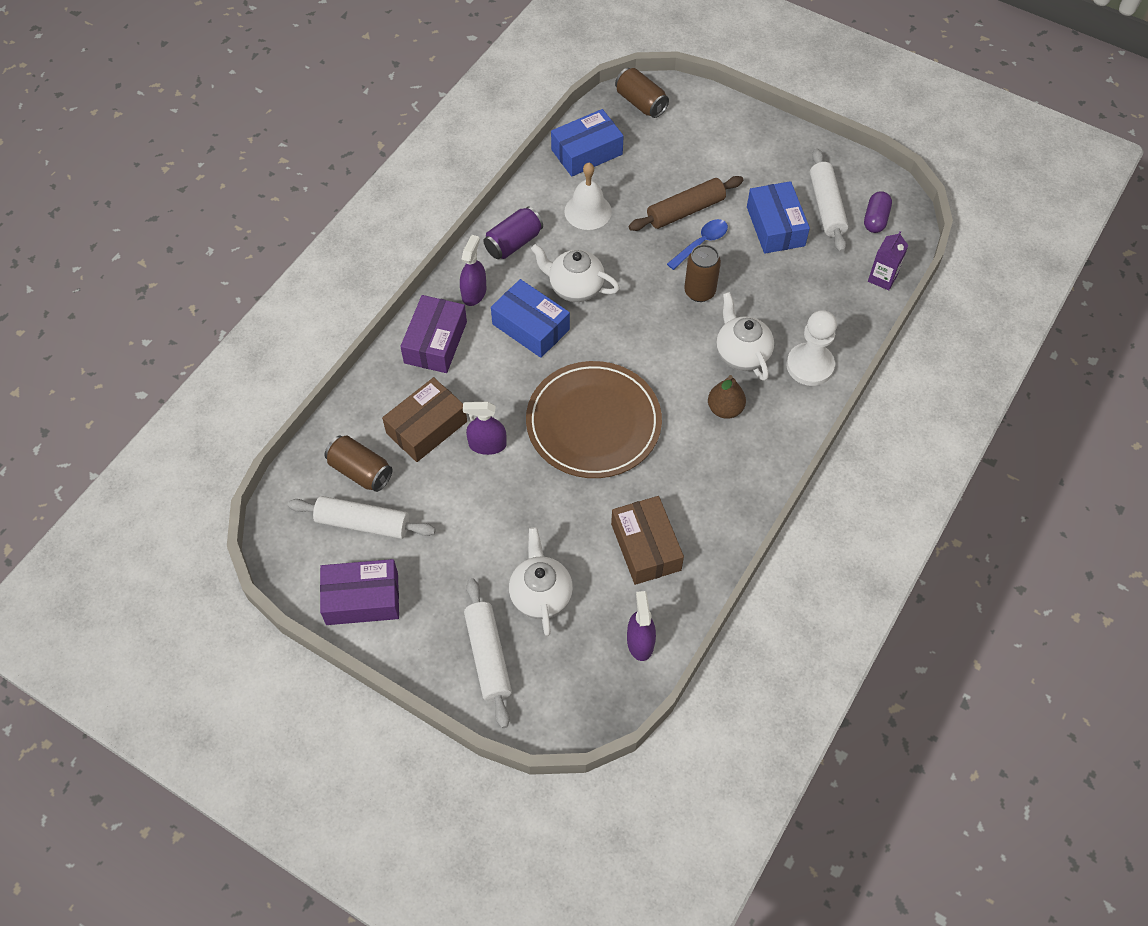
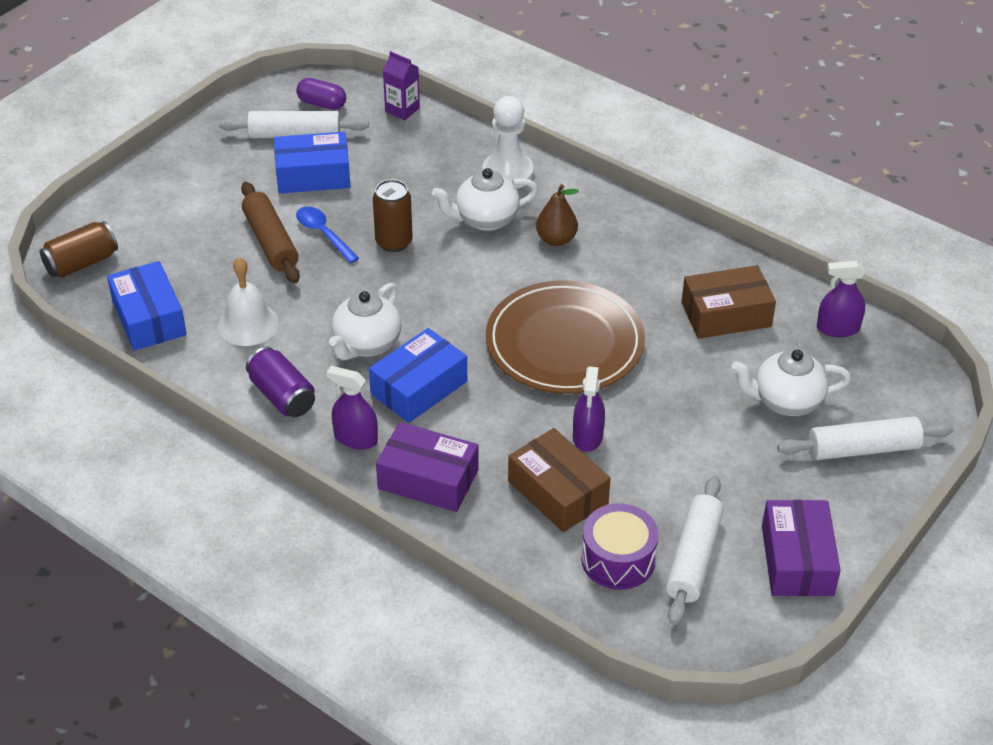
camera: 85 degrees left, 15 degrees down
(360, 471) = (618, 559): brown can -> purple drum

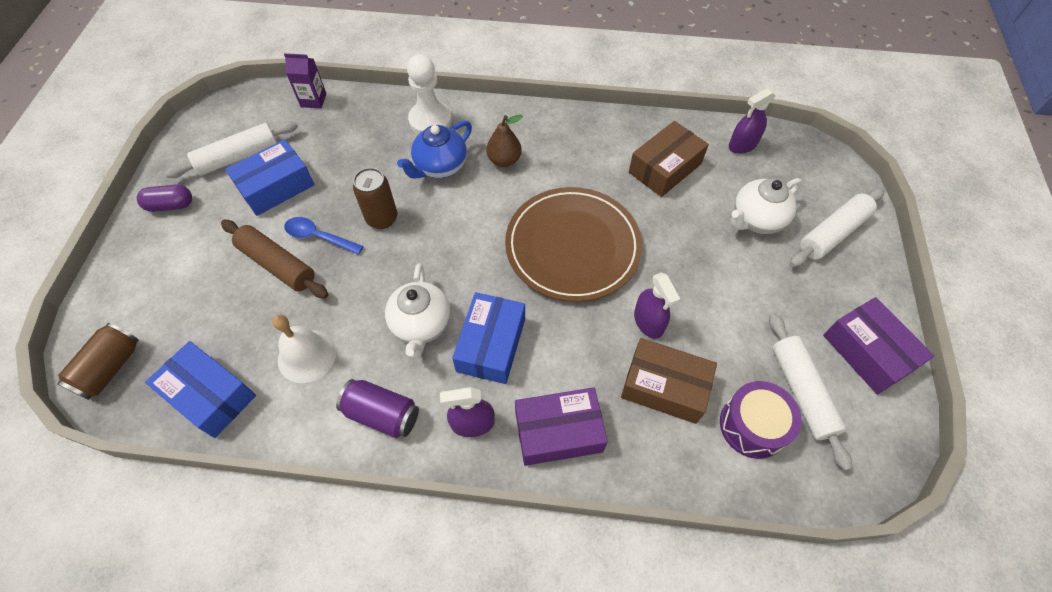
camera: 30 degrees left, 15 degrees up
(322, 104) = (244, 120): purple capsule -> purple capsule (170, 205)
(485, 219) = (440, 166): white teapot -> blue teapot

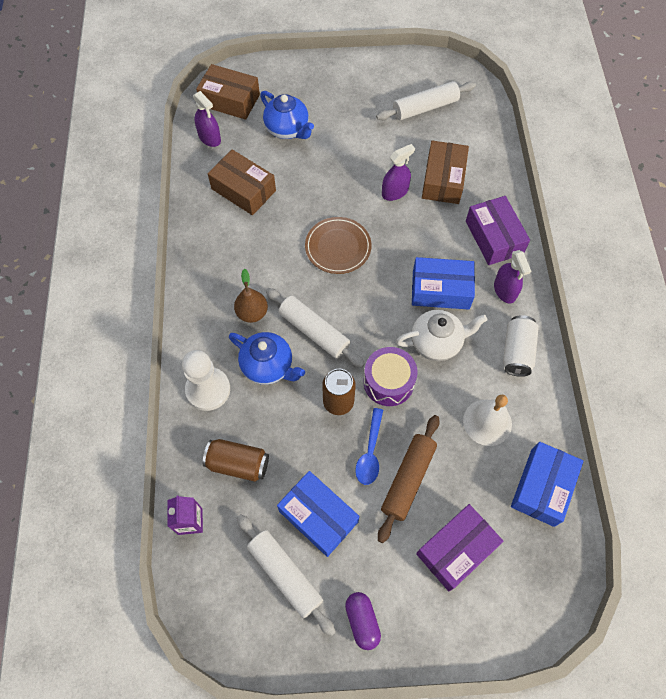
camera: 100 degrees left, 5 degrees up
(110, 368) = (546, 588): brown can -> brown can (238, 464)
(382, 414) = (517, 351): purple can -> white can
(572, 246) = (338, 247): brown plate -> brown plate, size x0.59
(752, 425) = (456, 132): purple drum -> purple drum (388, 382)
(756, 219) = (287, 129): white teapot -> blue teapot
(802, 168) = (230, 100): none -> brown box
(832, 233) = (292, 86): white rolling pin -> white rolling pin (314, 331)
(867, 352) = (387, 73): purple box -> purple box (456, 549)

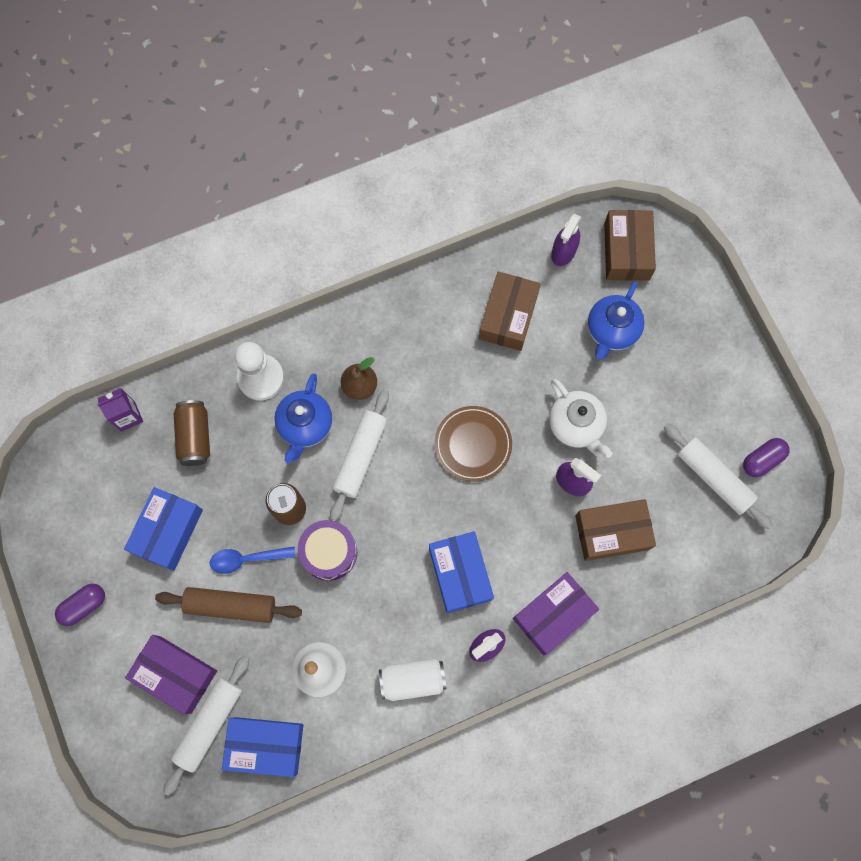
camera: 70 degrees right, 10 degrees up
(285, 574) = (105, 521): white rolling pin -> white rolling pin (210, 723)
(423, 77) = (762, 460): none -> purple capsule
(437, 343) = (393, 589): white teapot -> white teapot (576, 426)

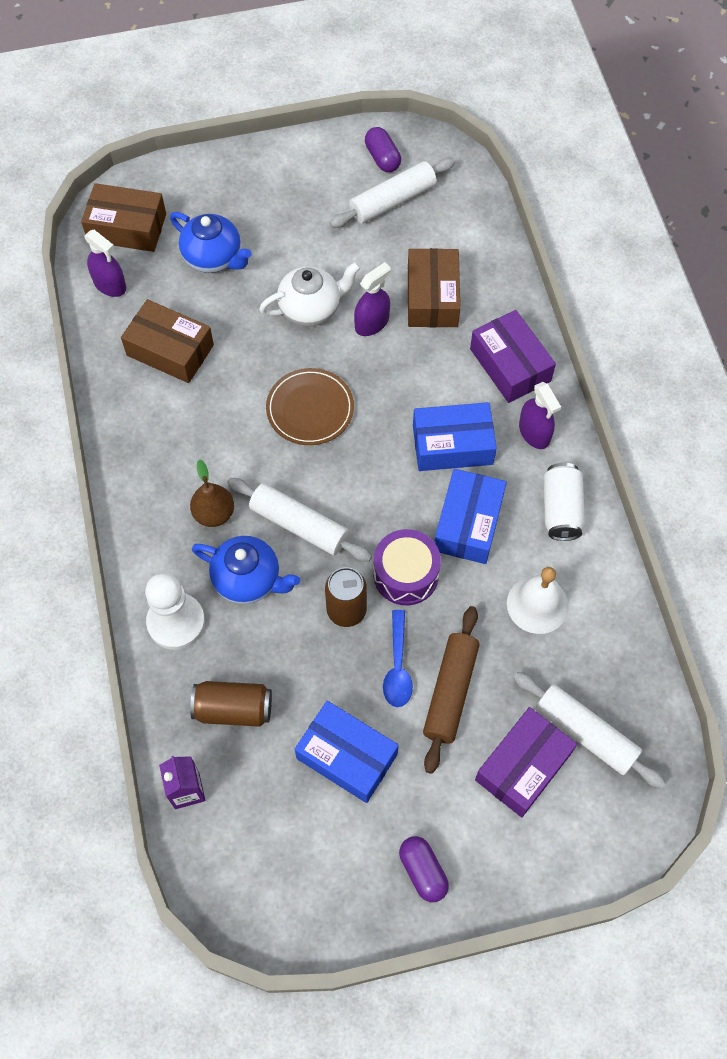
camera: 80 degrees left, 10 degrees down
(265, 745) = (616, 673): blue box -> blue box (468, 523)

